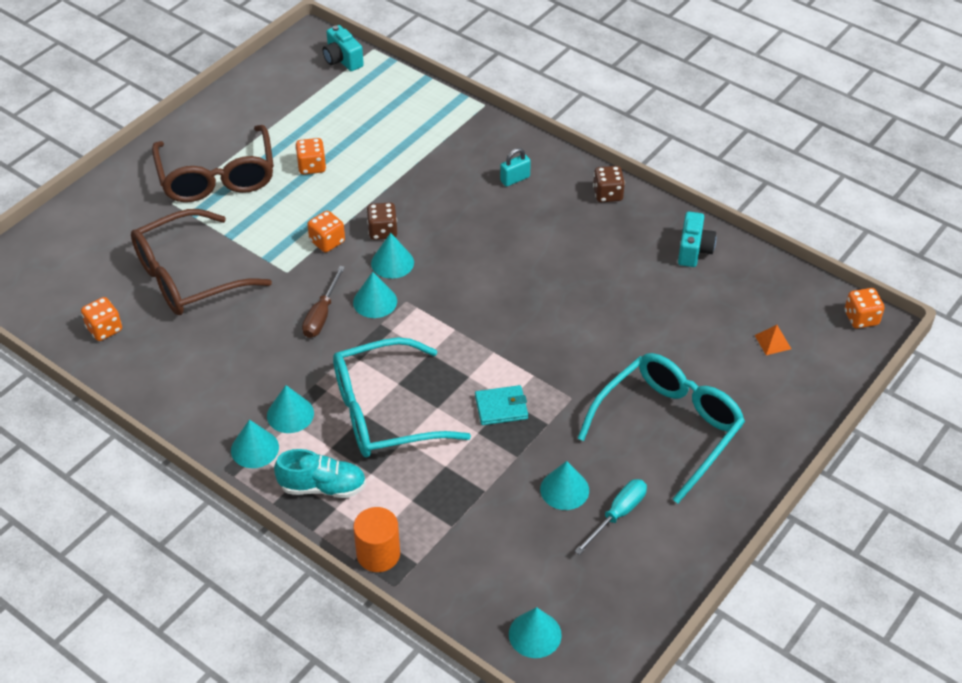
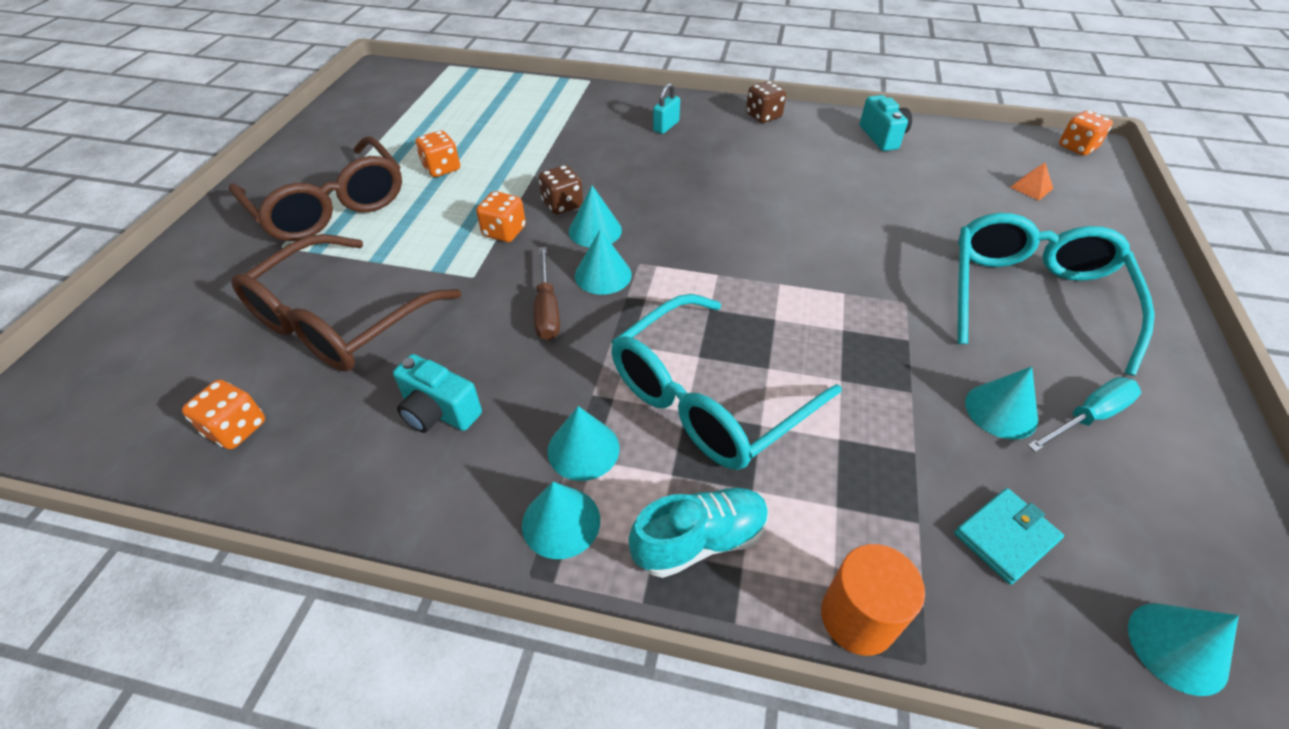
camera: 25 degrees left, 0 degrees up
(342, 60) = (422, 79): turquoise camera -> turquoise camera (439, 412)
(501, 407) = (841, 340): turquoise wallet -> turquoise wallet (1005, 537)
(618, 515) = (1088, 417): turquoise screwdriver -> turquoise screwdriver turned 45 degrees clockwise

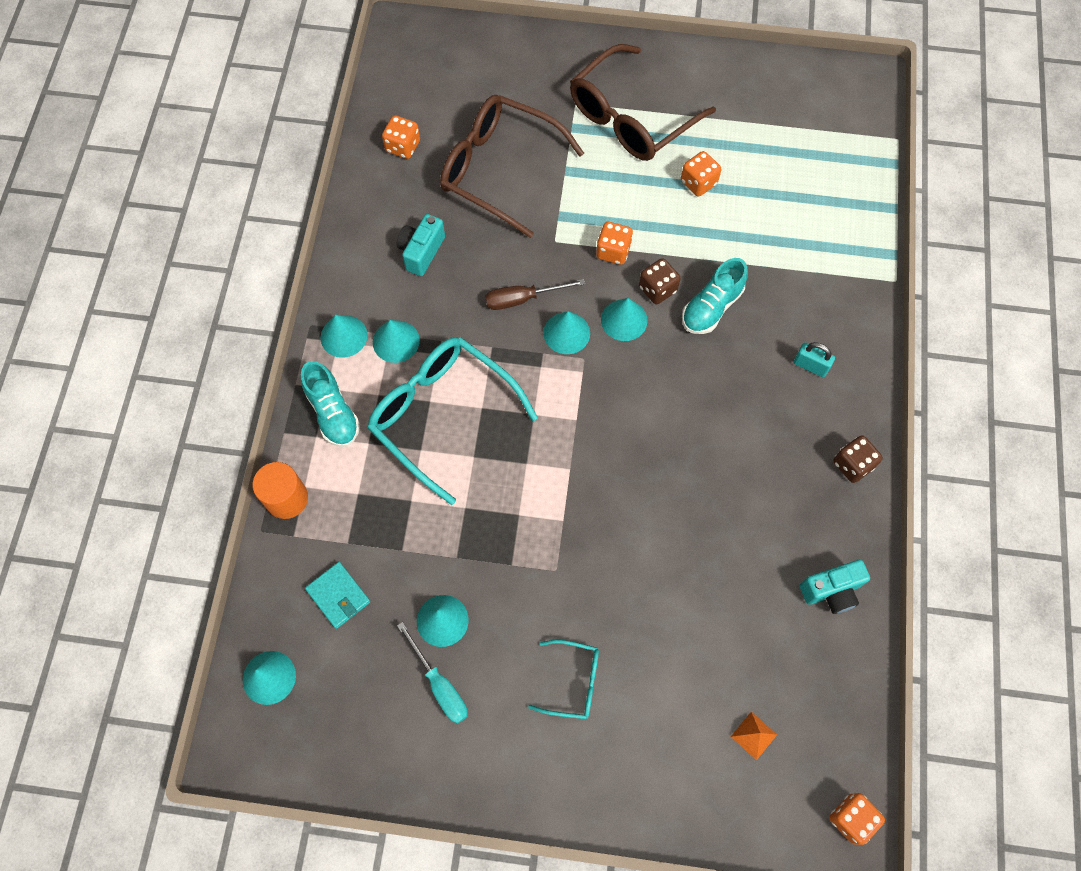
camera: 85 degrees right, 20 degrees up
(593, 173) = (711, 307): none -> turquoise shoe
(1031, 298) = (573, 682): turquoise glasses -> turquoise glasses, size x0.49

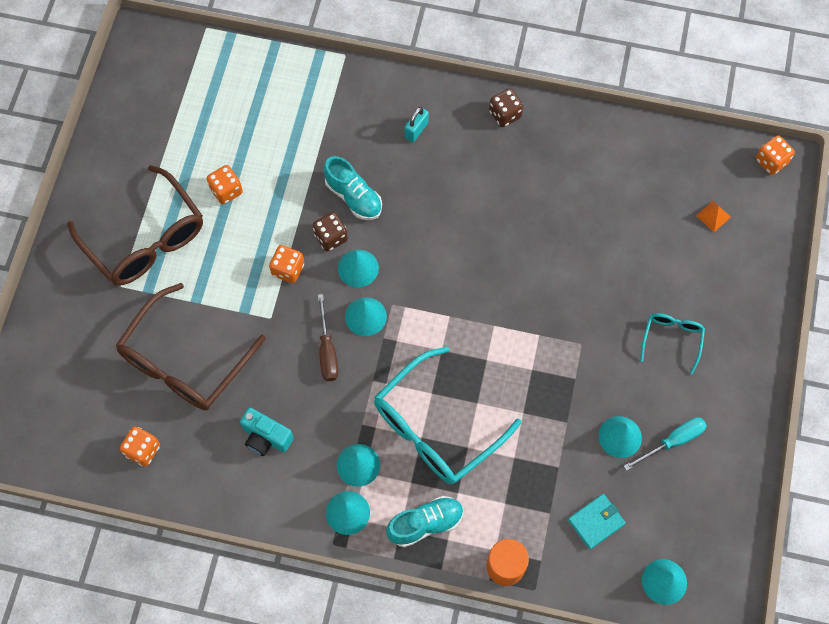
camera: 85 degrees left, 0 degrees up
(831, 591) = (606, 146): turquoise camera -> none

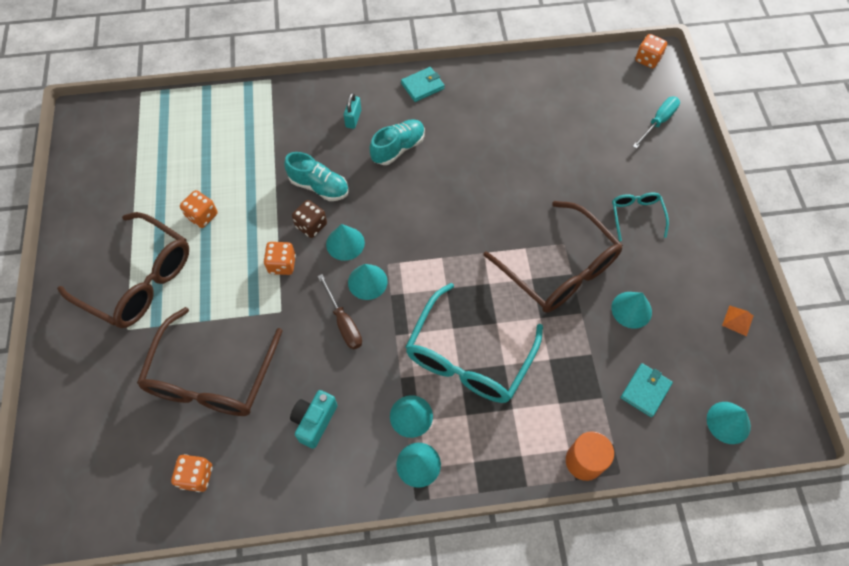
camera: 20 degrees left, 5 degrees down
(266, 437) = (314, 421): turquoise camera -> turquoise camera turned 105 degrees clockwise
(425, 524) = (495, 448): turquoise shoe -> turquoise shoe (398, 148)
(505, 114) = (422, 86): brown dice -> turquoise wallet
(565, 368) = (559, 268): none -> brown glasses
(673, 441) = (677, 298): turquoise screwdriver -> turquoise screwdriver (658, 122)
(713, 216) = (623, 112): orange pyramid -> orange pyramid (737, 320)

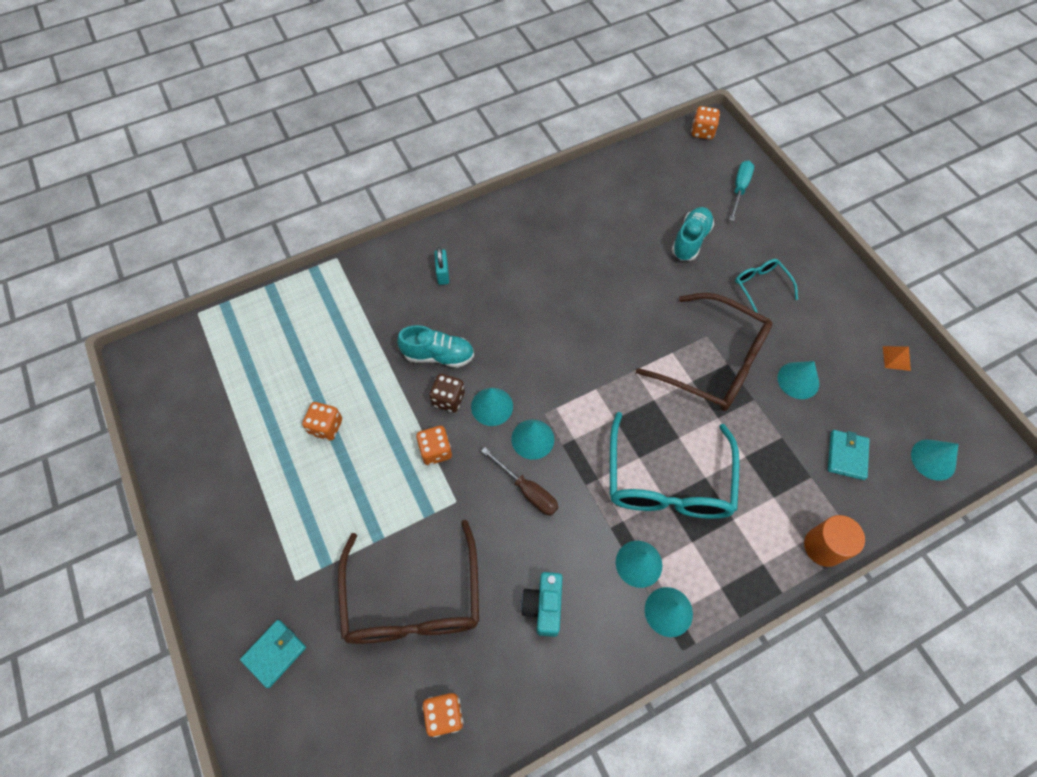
camera: 20 degrees left, 0 degrees up
(139, 280) = (285, 520): brown glasses -> none
(398, 148) = (502, 290): turquoise shoe -> turquoise shoe (690, 240)
(422, 86) = (498, 219): turquoise wallet -> turquoise wallet (274, 653)

